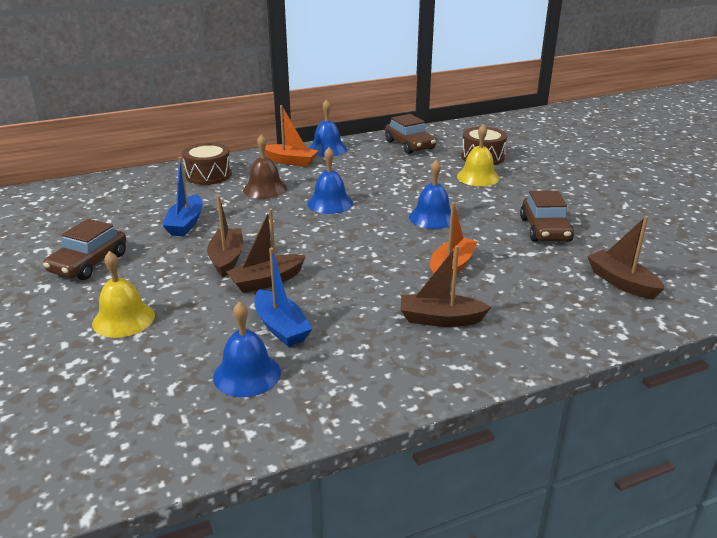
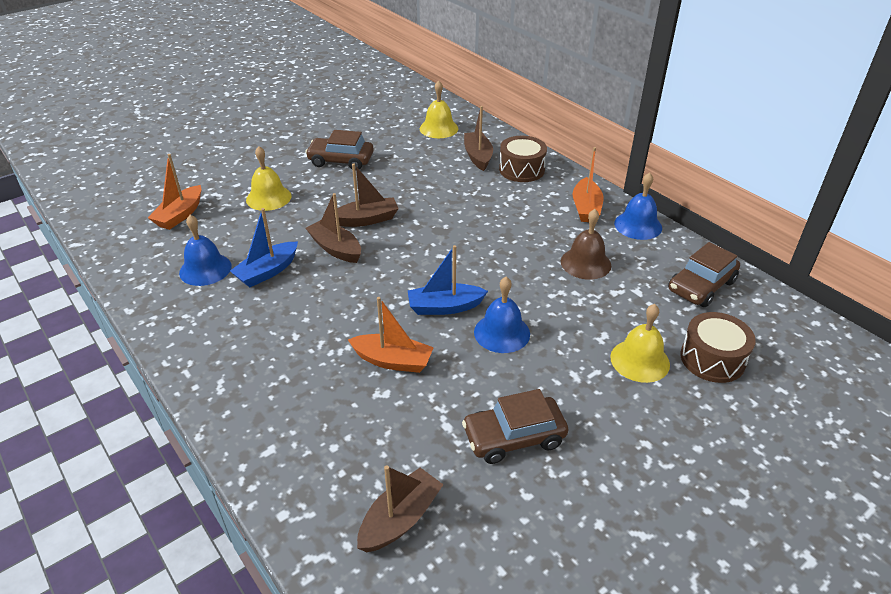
camera: 75 degrees right, 10 degrees up
(86, 200) = (439, 128): none -> yellow bell
(98, 397) = (180, 215): none -> orange boat
(186, 224) = (419, 184): blue boat -> blue boat (444, 307)
(265, 189) = (510, 208): brown bell -> brown bell (585, 263)
(330, 203) = (499, 254): blue bell -> none
(440, 319) = (293, 364): brown boat -> brown boat (478, 156)

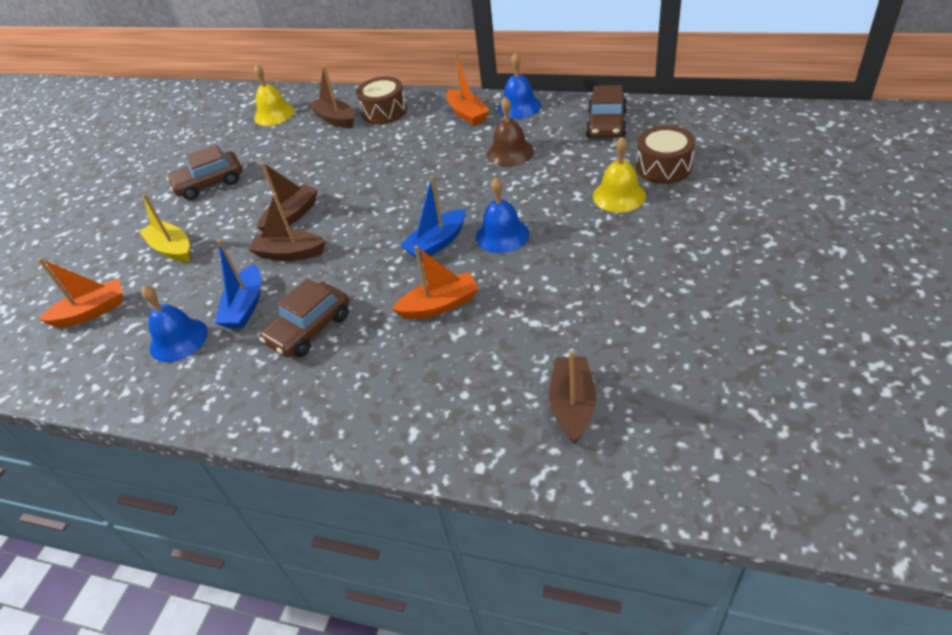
camera: 30 degrees left, 5 degrees up
(180, 215) = (92, 312): orange boat -> orange boat turned 105 degrees counterclockwise
(268, 198) = (172, 249): yellow bell -> yellow boat
(514, 437) = (590, 298): brown car -> brown car (309, 329)

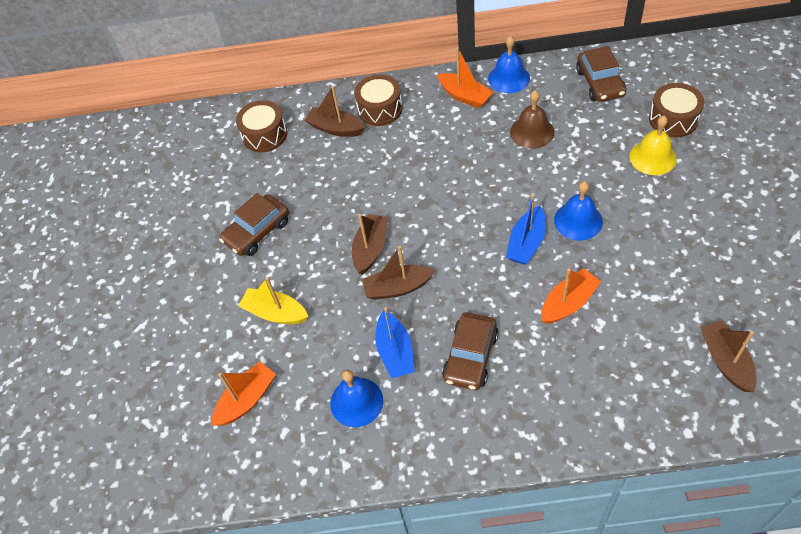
camera: 20 degrees left, 10 degrees up
(274, 114) = (264, 135): yellow bell -> brown drum

